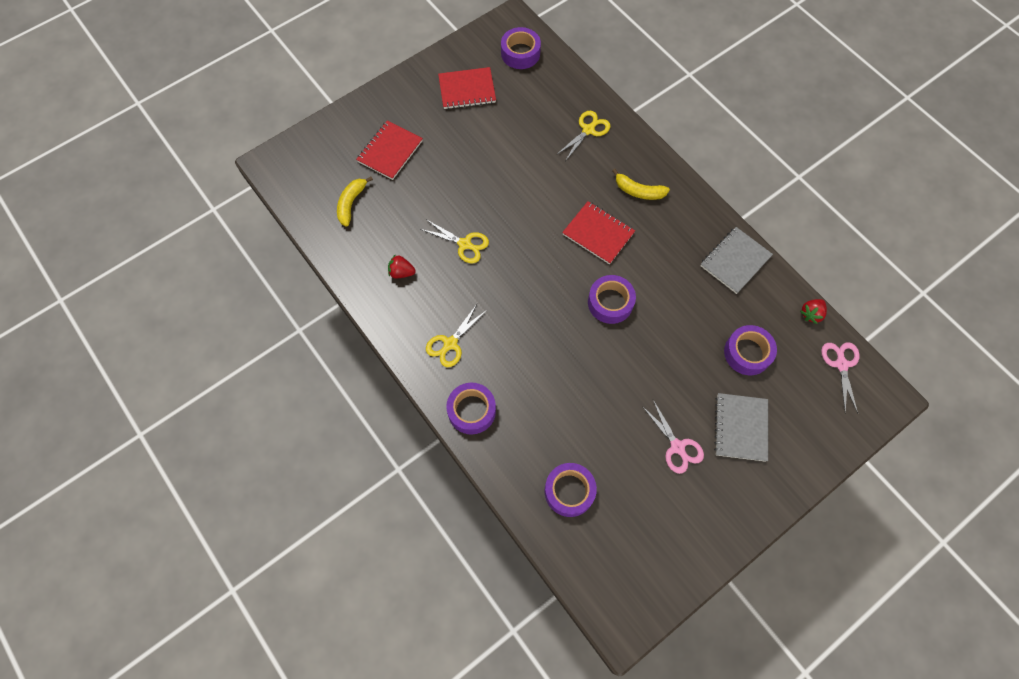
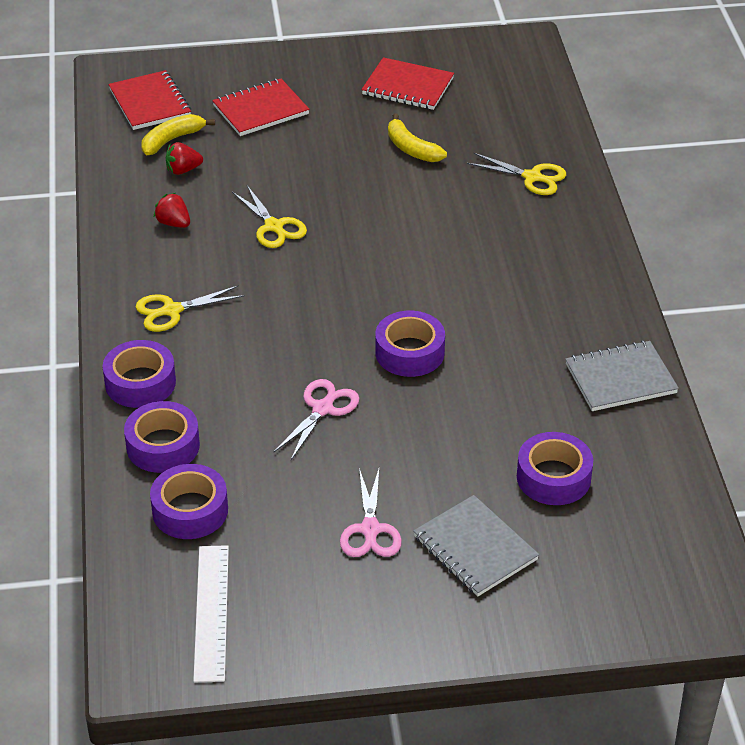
camera: 30 degrees right, 25 degrees down
(520, 53) = (508, 75): purple tape -> purple tape (163, 446)
(588, 130) = (532, 177): yellow scissors -> yellow scissors turned 45 degrees clockwise
(598, 234) = (454, 280): red notebook -> red notebook (150, 103)
(633, 558) = (211, 612): none -> white ruler
(638, 191) = (547, 260): yellow banana -> yellow banana (411, 148)
(740, 427) = (475, 548): grey notebook -> grey notebook turned 75 degrees counterclockwise
(811, 314) = (683, 475): red strawberry -> red strawberry (183, 170)
(841, 364) = (682, 545): pink scissors -> pink scissors (323, 408)

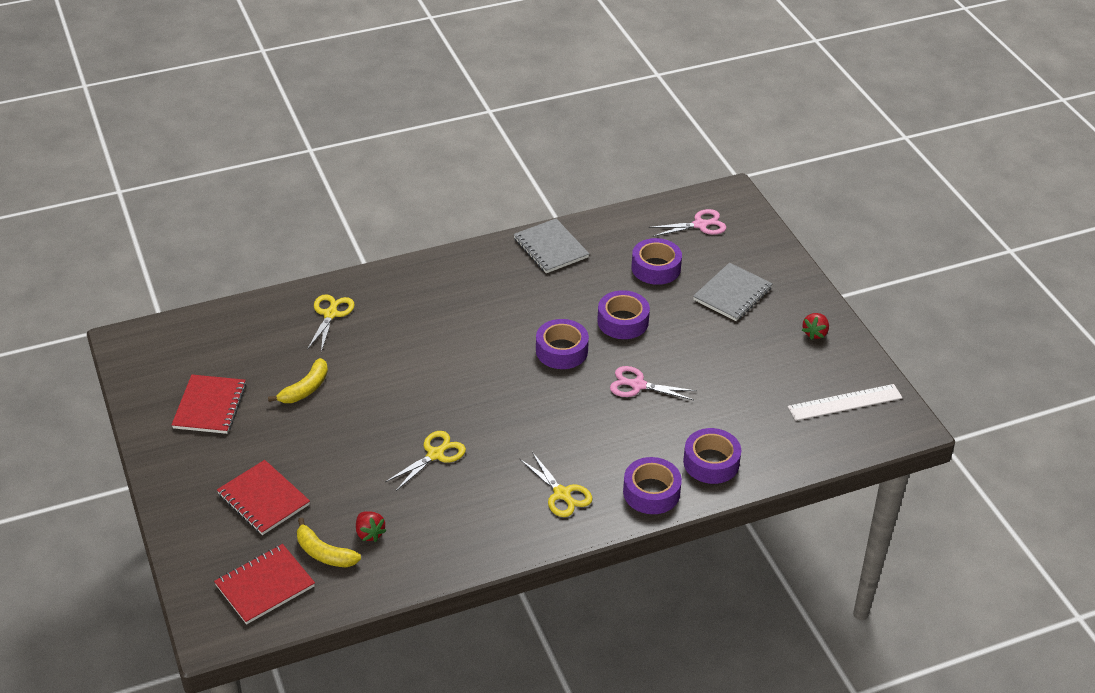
camera: 105 degrees left, 0 degrees up
(173, 223) = (448, 521): red strawberry -> red strawberry (815, 333)
(190, 510) = (765, 433): purple tape -> purple tape (623, 321)
(370, 530) = (740, 342): pink scissors -> pink scissors (700, 225)

